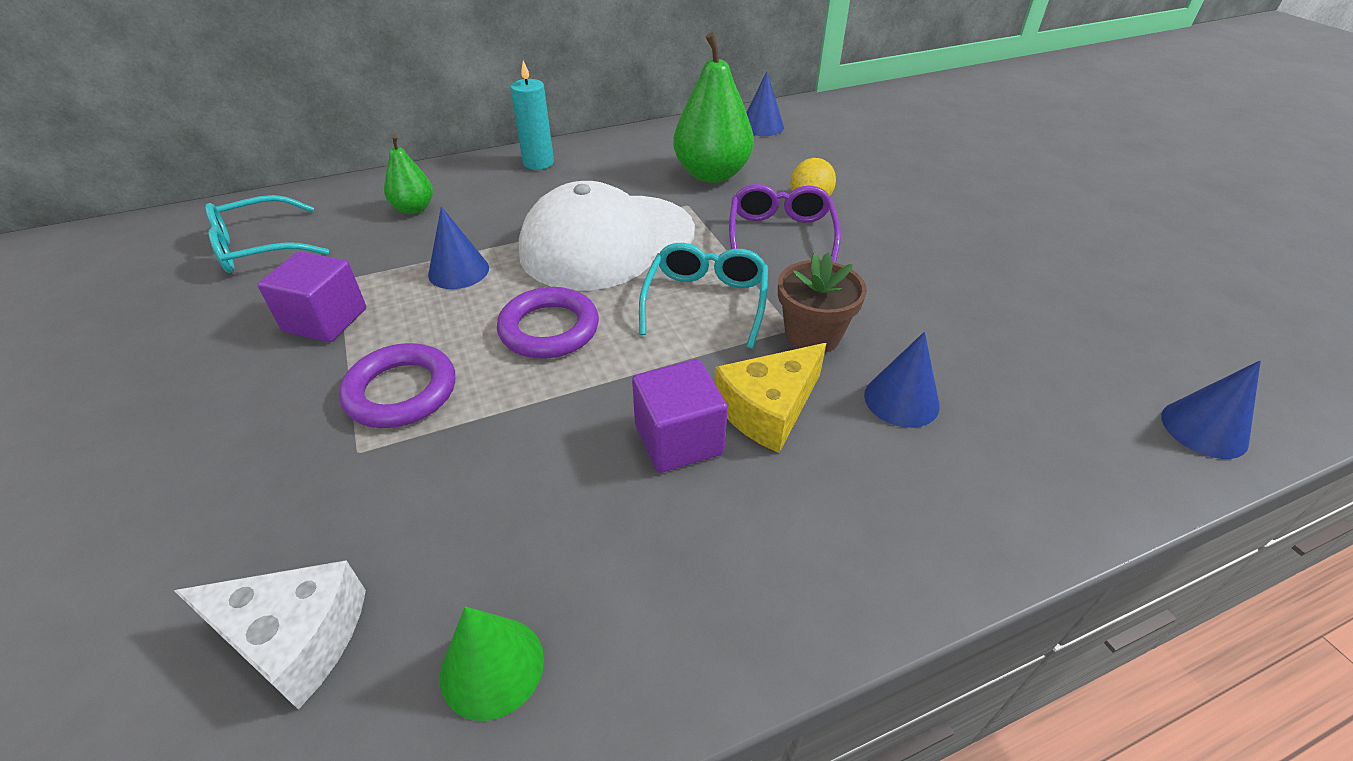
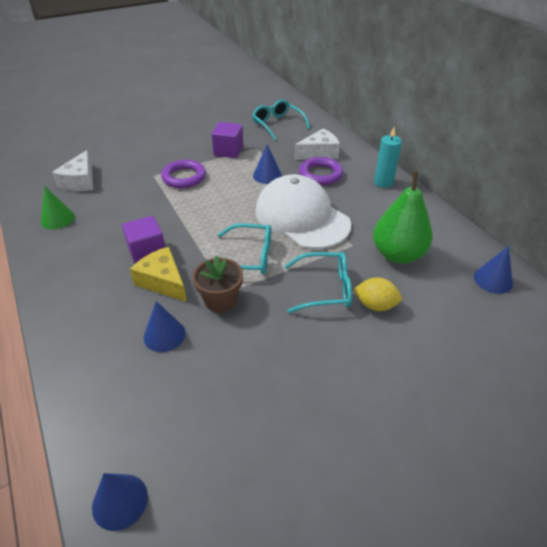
camera: 85 degrees right, 0 degrees up
(414, 209) = (319, 153): green pear -> white cheese
(549, 329) = (224, 208): purple ring -> purple ring (320, 174)
(780, 235) = (325, 289): purple glasses -> turquoise glasses

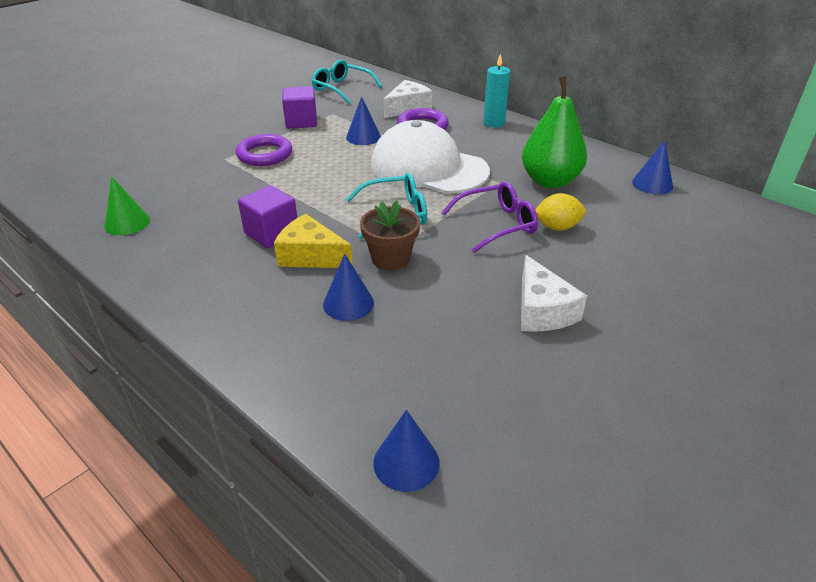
camera: 20 degrees left, 5 degrees down
(80, 181) = (130, 180): white cheese -> white cheese (542, 310)
(325, 289) = (497, 224): turquoise glasses -> purple glasses

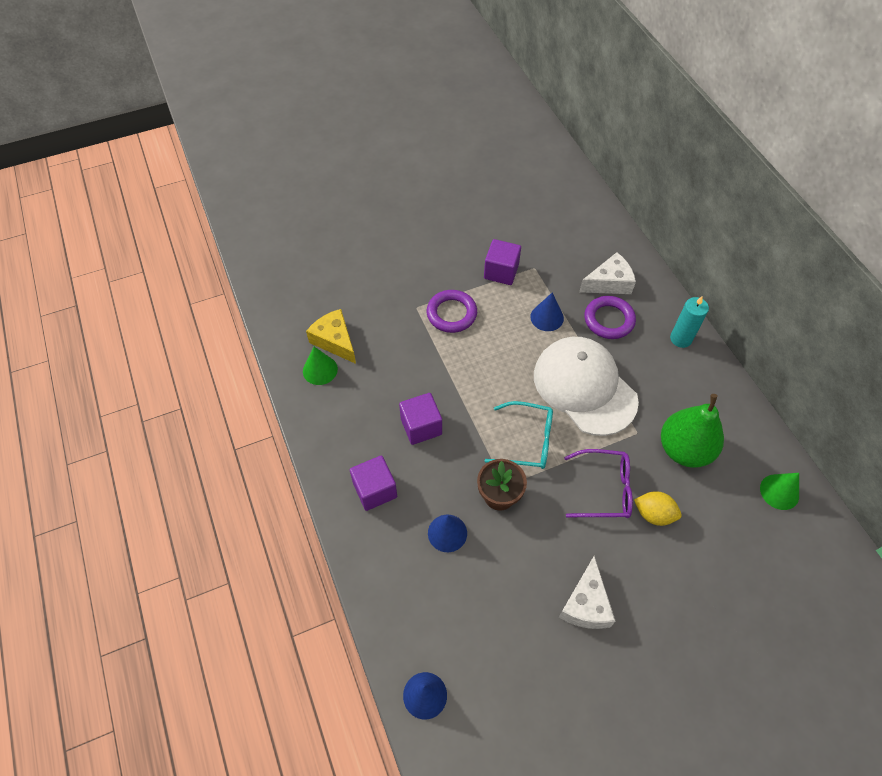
camera: 25 degrees right, 20 degrees up
(239, 295) = (375, 490): none -> purple cube
(310, 256) = (440, 467): yellow cheese -> yellow cheese (335, 341)
(342, 89) = (560, 226): turquoise glasses -> none
(652, 184) = (779, 491): blue cone -> green cone

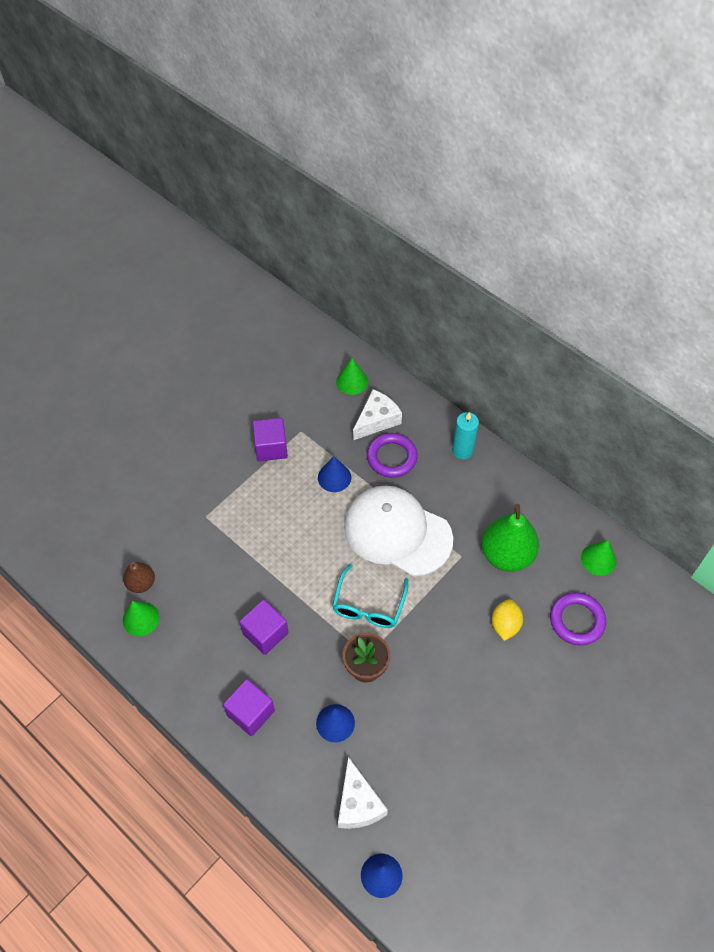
camera: 25 degrees left, 0 degrees up
(335, 341) = (141, 583): yellow cheese -> brown pear
(451, 314) = (243, 509): purple ring -> purple ring (576, 620)
(527, 441) = (368, 605): turquoise glasses -> turquoise glasses turned 120 degrees clockwise
(586, 604) = (481, 731): white cheese -> white cheese (358, 803)
(601, 242) = (352, 381): none -> green cone
(604, 489) = (455, 621): purple glasses -> none
(654, 514) = (505, 625): yellow lemon -> yellow lemon turned 75 degrees counterclockwise

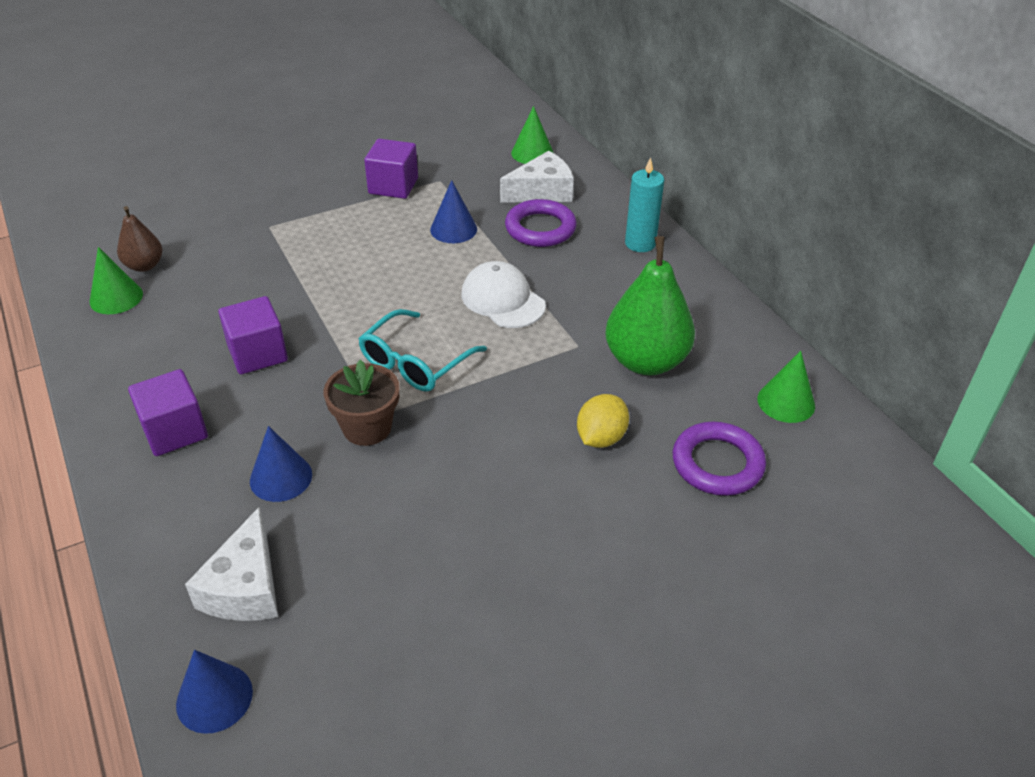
camera: 20 degrees right, 15 degrees down
(397, 532) = (503, 300): white cap -> white cap, size x0.57

